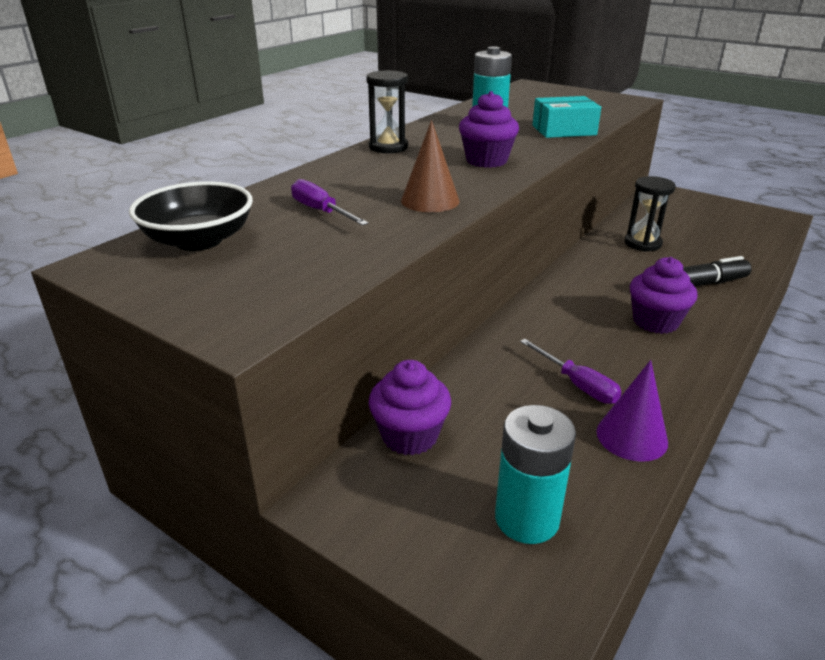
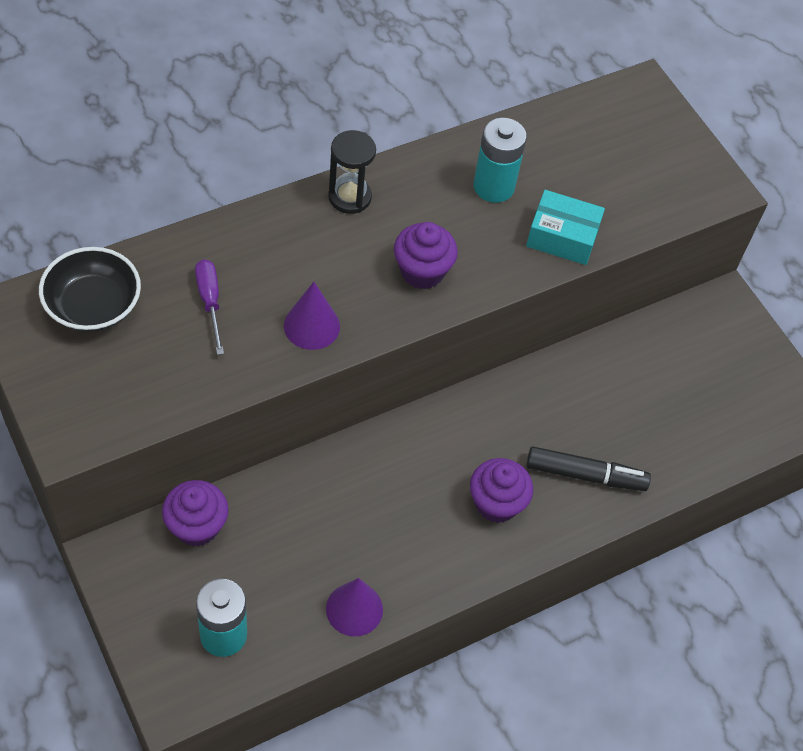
camera: 20 degrees right, 25 degrees up
(430, 200) = (311, 326): brown cone -> purple cone
(577, 384) = (360, 540): purple screwdriver -> none
(642, 243) = (602, 387): black hourglass -> none

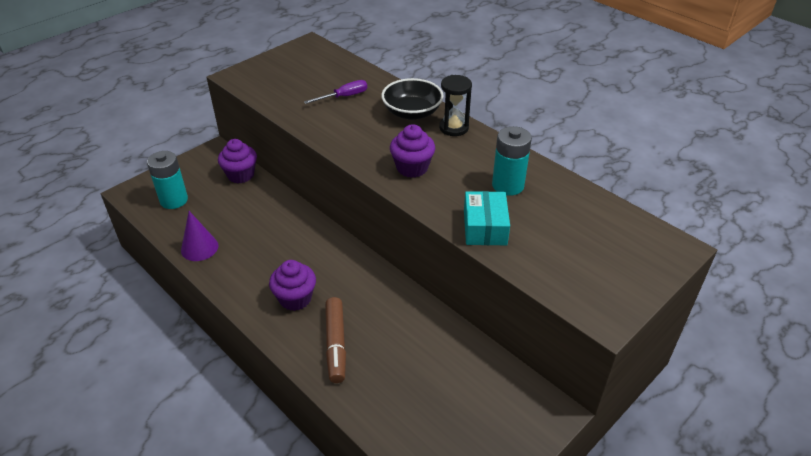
camera: 80 degrees right, 15 degrees down
(93, 306) = (322, 64): black bowl -> black bowl (412, 112)
(311, 326) = (345, 134): purple cone -> none
(585, 475) = (336, 344): black marker -> brown marker

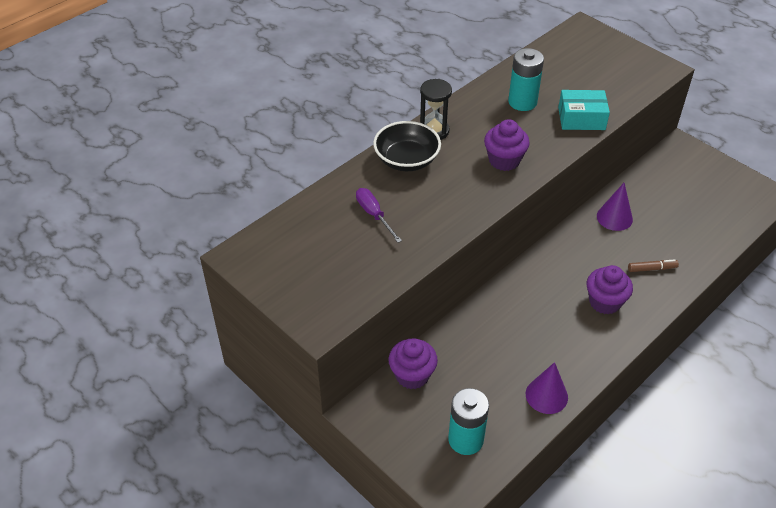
camera: 90 degrees left, 5 degrees up
(336, 344) = (652, 269): brown marker -> brown marker, size x0.57
(415, 322) = (614, 217): none -> purple cone

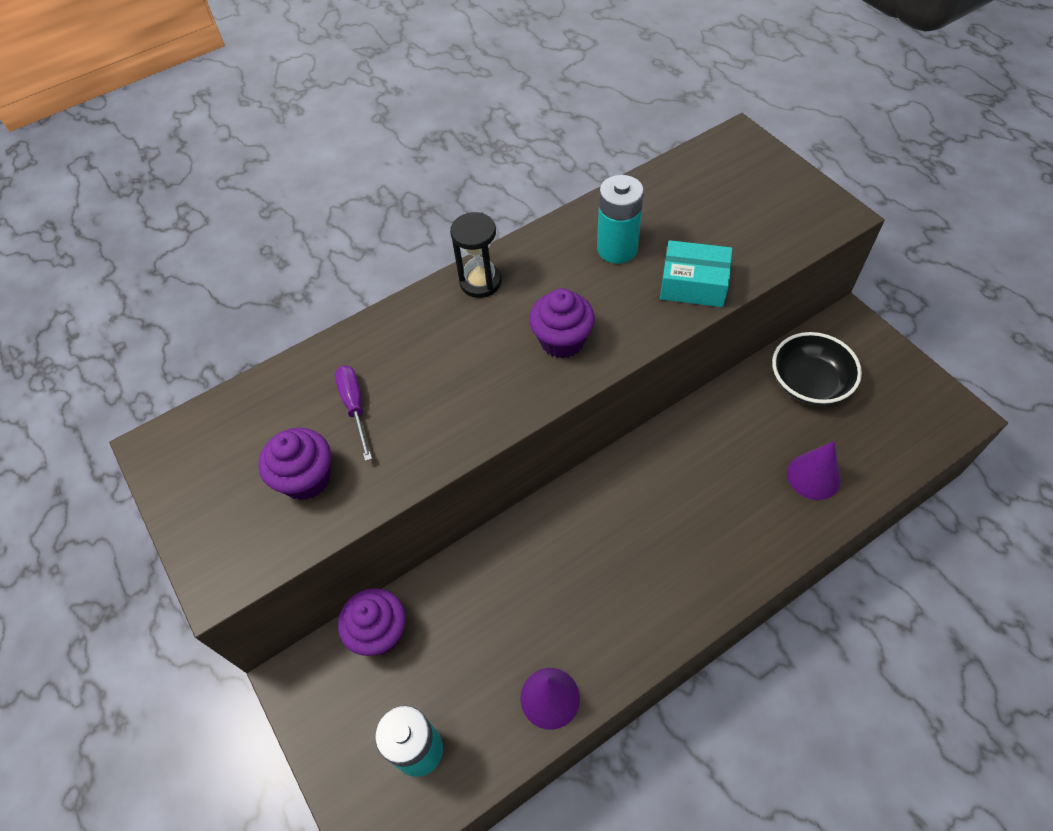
camera: 15 degrees right, 10 degrees up
(406, 160) = (428, 324): black bowl -> black bowl (809, 383)
(605, 302) = (674, 558): purple cupcake -> purple cupcake (306, 478)
(614, 217) = (724, 424): purple cone -> purple cone (813, 476)
(652, 269) = (755, 513): brown marker -> none

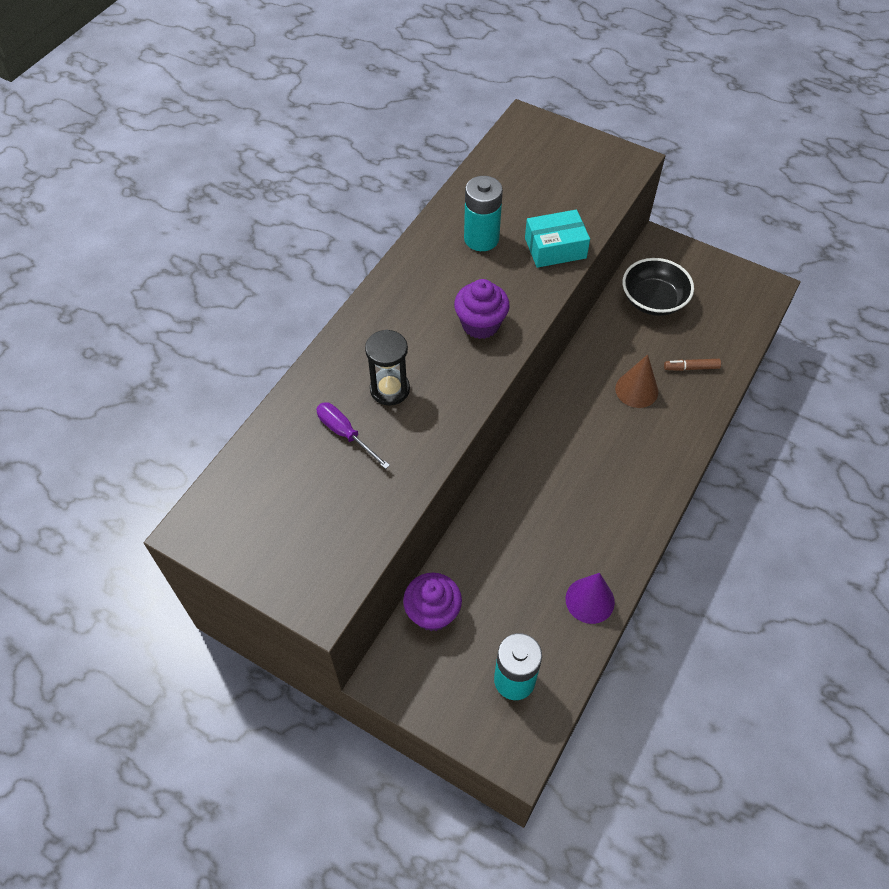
camera: 30 degrees left, 0 degrees up
(306, 478) = (341, 502): purple cupcake -> none
(480, 282) = (387, 300): black hourglass -> black hourglass (390, 389)
(734, 477) = (636, 390): none -> brown cone
(813, 476) = (691, 368): purple cone -> brown marker

